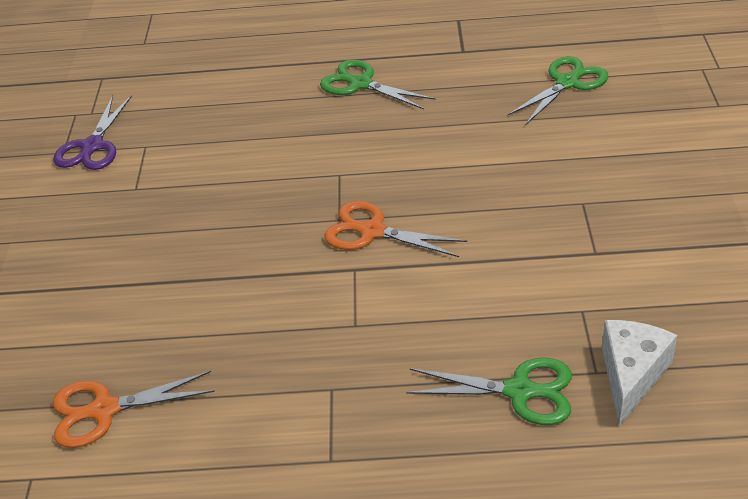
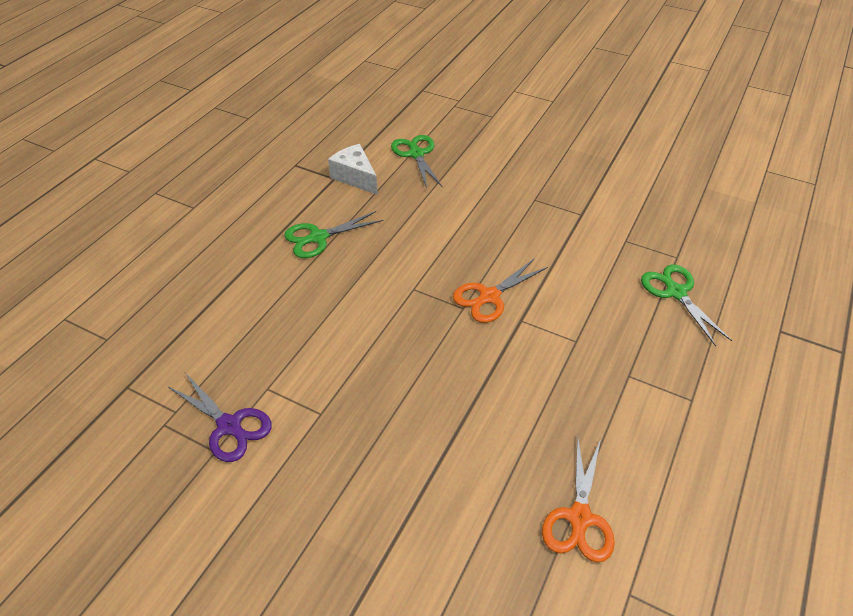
camera: 65 degrees left, 5 degrees up
(519, 391) = (676, 292): green scissors -> green scissors turned 60 degrees counterclockwise
(631, 376) = (687, 246): white cheese -> white cheese (355, 177)

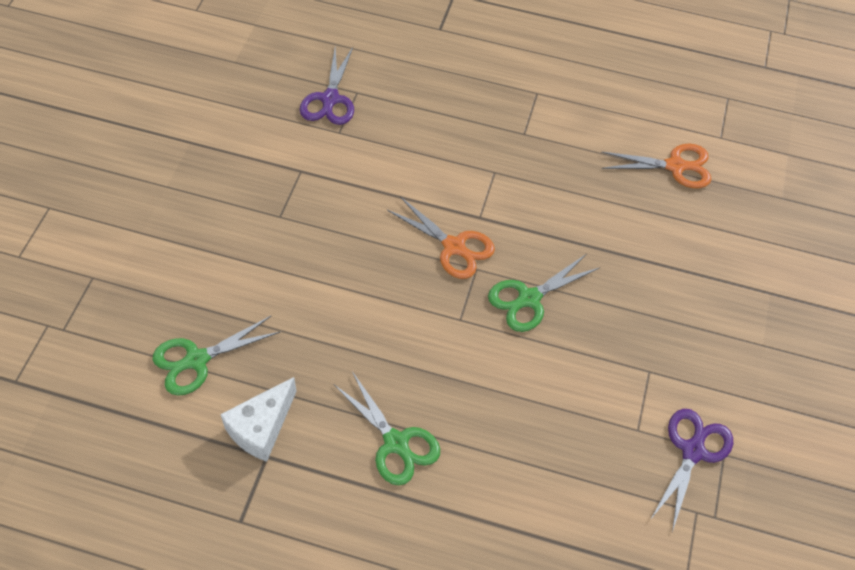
camera: 105 degrees left, 10 degrees up
(666, 239) = (330, 99): none -> purple scissors
(676, 292) = (409, 96): green scissors -> green scissors (529, 298)

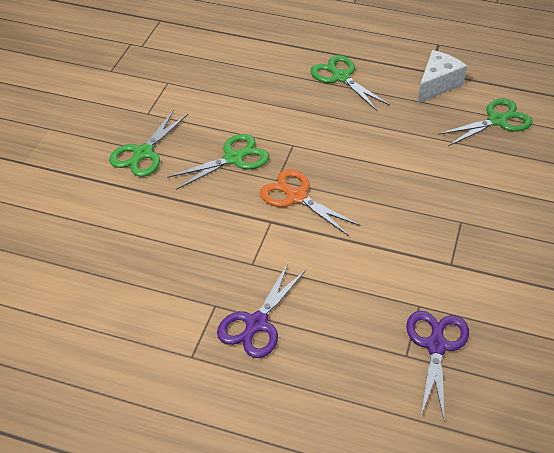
camera: 175 degrees left, 10 degrees down
(636, 306) = (143, 153): none -> green scissors
(675, 166) = (61, 270): orange scissors -> none
(692, 451) = (132, 72): purple scissors -> purple scissors (256, 323)

